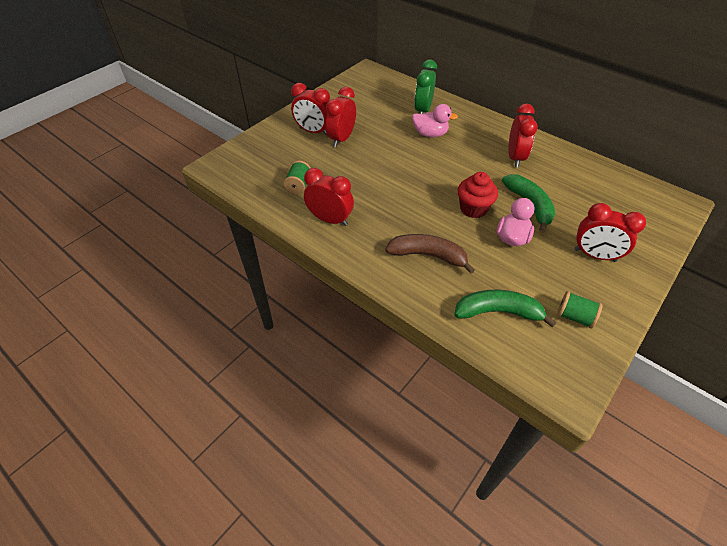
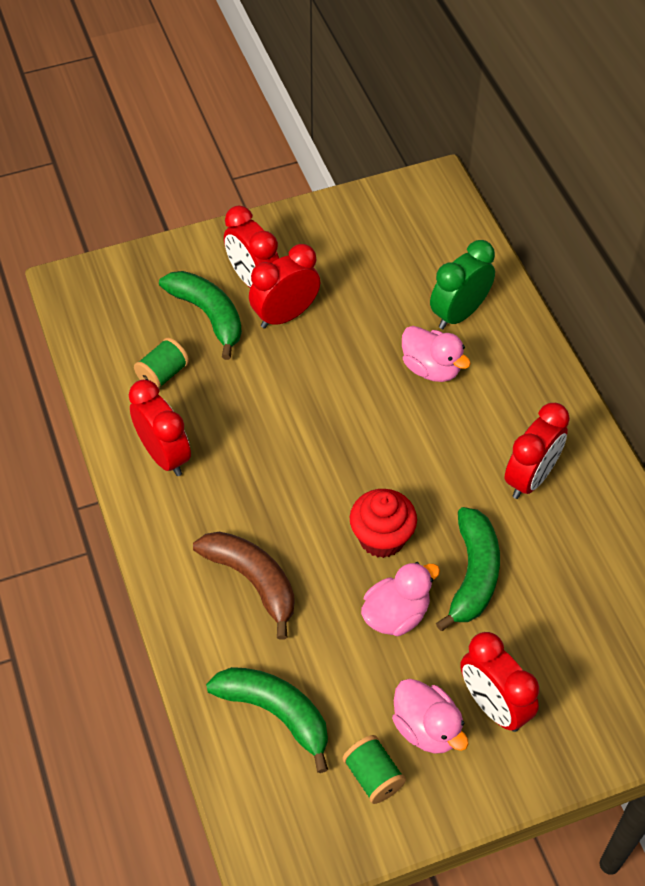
camera: 30 degrees right, 5 degrees up
(302, 152) = (208, 315): none -> green banana
(576, 281) = (427, 728): none -> pink duck

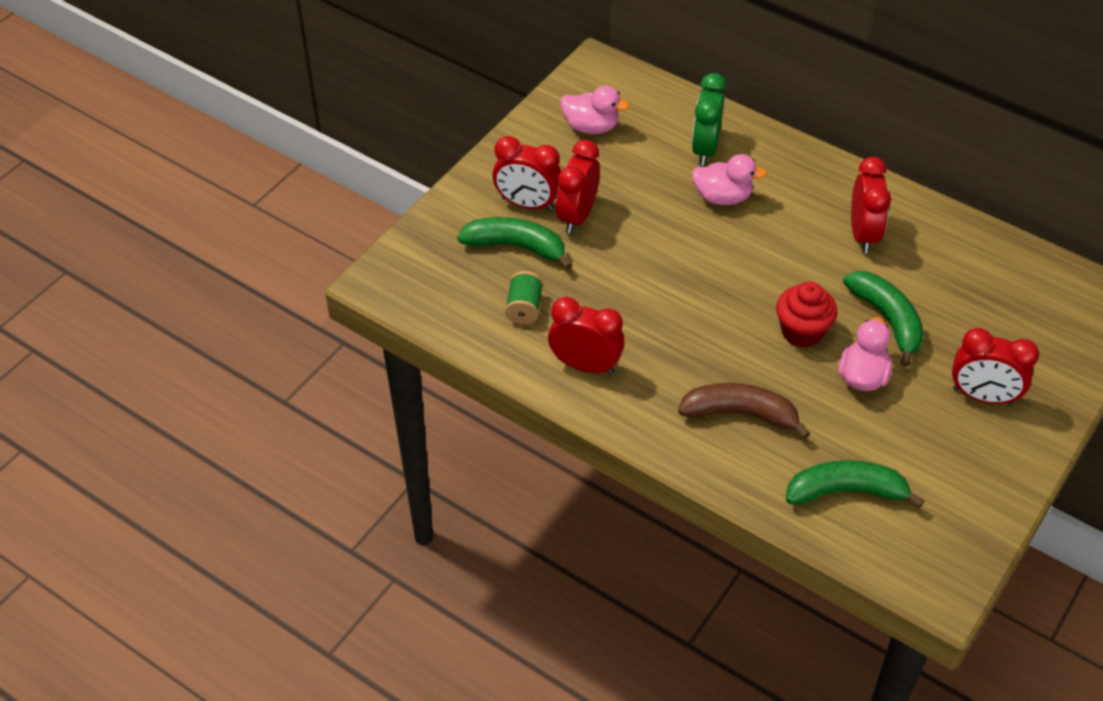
camera: 35 degrees left, 5 degrees down
(373, 776) = (951, 490): green spool -> none
(427, 728) = (955, 437): pink duck -> pink duck (591, 127)

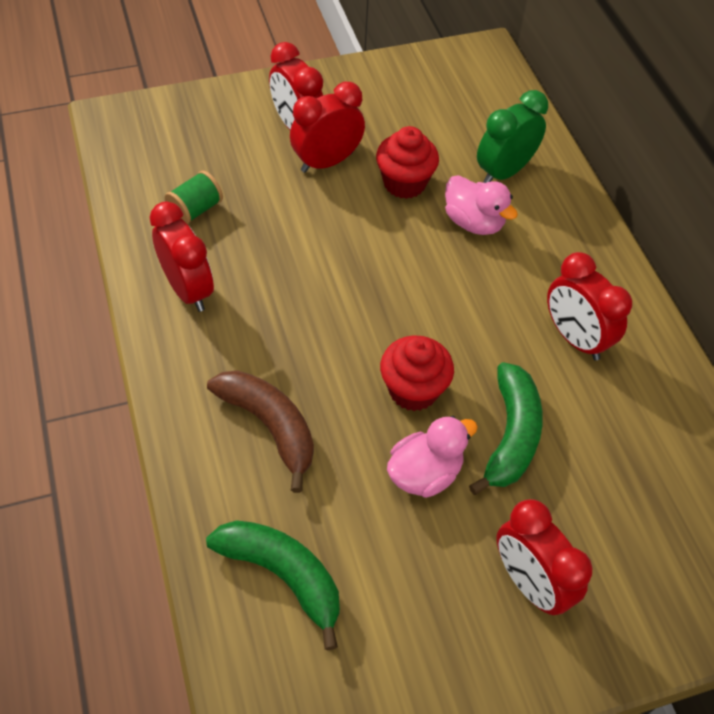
camera: 35 degrees right, 5 degrees up
(516, 247) = (248, 156): green banana -> none
(591, 127) = (422, 97): pink duck -> none
(647, 198) = (404, 183): none -> red cupcake
(863, 234) = (575, 338): red clock -> red clock turned 105 degrees clockwise

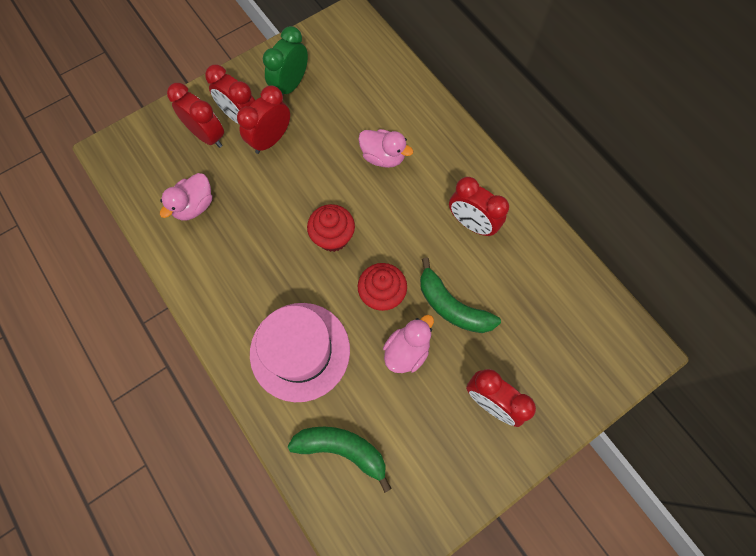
camera: 15 degrees left, 15 degrees up
(188, 290) = (211, 269): red clock -> red clock (207, 136)
(196, 209) = (194, 206): green spool -> pink duck
(270, 426) = (300, 351): brown banana -> pink hat
(404, 183) = (328, 140): red cupcake -> red cupcake (333, 237)
(504, 172) = (391, 111): green clock -> green clock (291, 85)
(511, 435) = (452, 306): green banana -> green banana turned 135 degrees clockwise

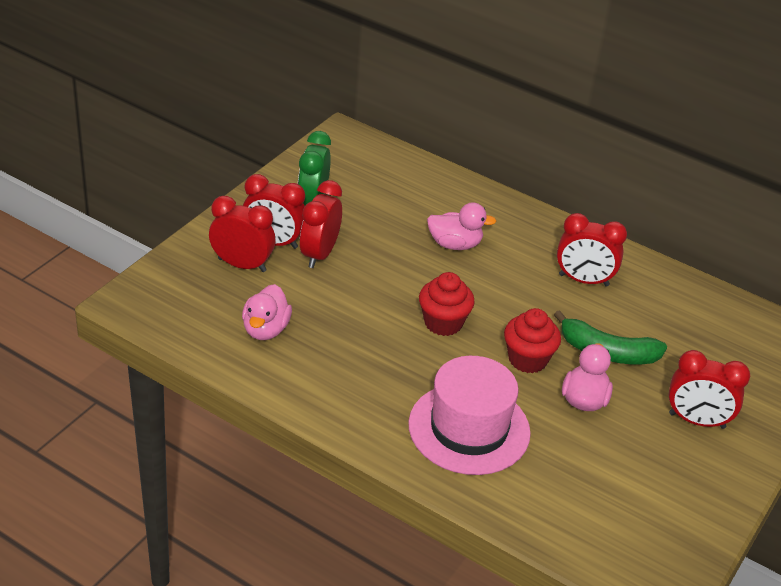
camera: 25 degrees left, 30 degrees down
(342, 449) = (569, 500): green banana -> none

